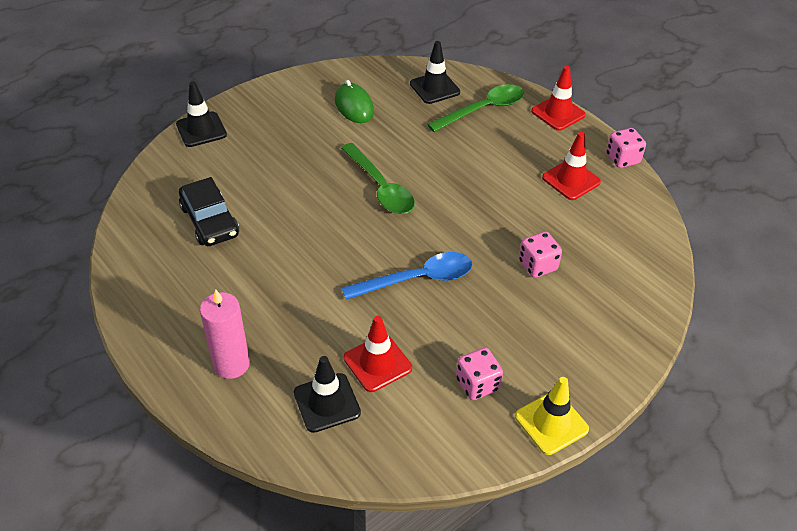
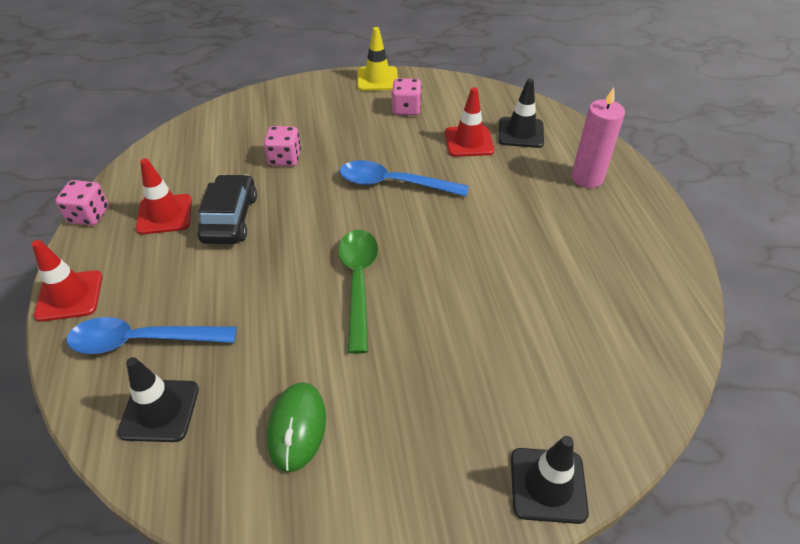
camera: 150 degrees left, 0 degrees up
(210, 221) = (573, 317): black car -> black car (230, 218)
(483, 109) = (141, 341): green spoon -> blue spoon

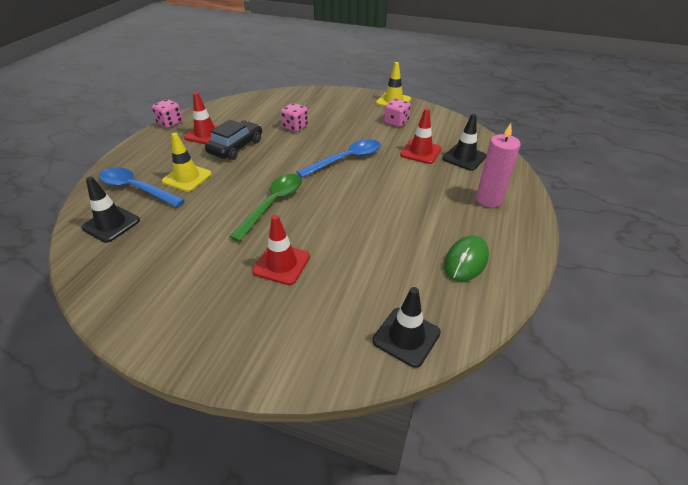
camera: 30 degrees right, 5 degrees down
(69, 296) = (125, 156): red traffic cone -> red traffic cone (281, 264)
(204, 292) = (187, 178): none -> yellow traffic cone
(297, 427) = (165, 263): green mouse -> green mouse (466, 261)
(393, 183) = (346, 159): blue spoon -> blue spoon turned 105 degrees clockwise
(548, 485) = (275, 367): black traffic cone -> black traffic cone (406, 337)

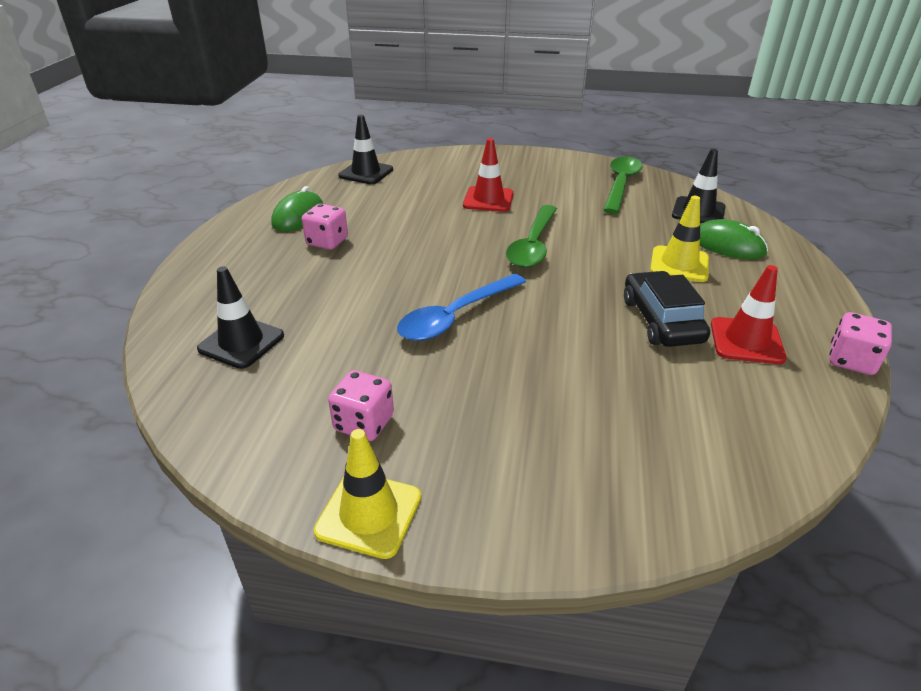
camera: 170 degrees right, 5 degrees down
(134, 272) = (621, 184): none -> green spoon
(136, 188) = (727, 245): blue spoon -> green mouse
(236, 147) = (661, 320): black car -> black car turned 150 degrees clockwise
(295, 127) = (587, 380): pink dice -> pink dice (327, 242)
(420, 152) = (320, 346): red traffic cone -> none
(489, 199) = (237, 277): pink candle -> none

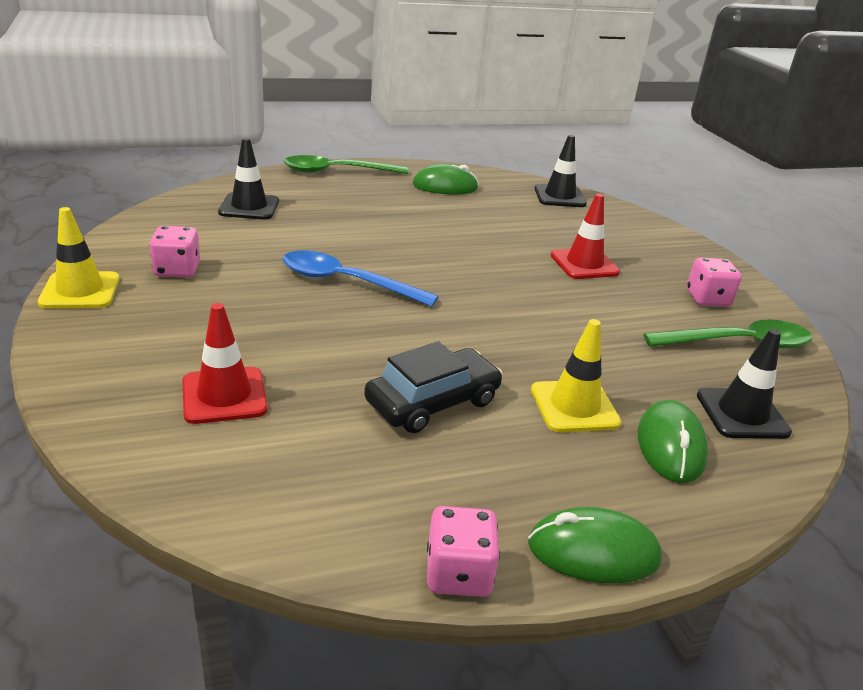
camera: 60 degrees right, 5 degrees down
(327, 242) = (416, 206): pink dice -> pink dice (707, 299)
(532, 245) = (514, 303): green spoon -> green spoon (336, 171)
(746, 341) = (437, 471): red traffic cone -> red traffic cone (224, 395)
(828, 305) = (593, 552): none -> green mouse

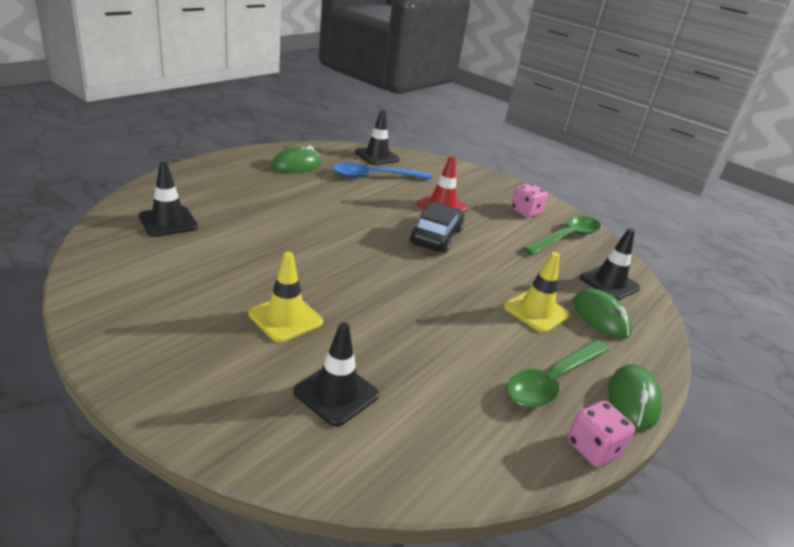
camera: 35 degrees left, 0 degrees up
(80, 291) = (112, 349): yellow traffic cone -> yellow traffic cone (285, 318)
(177, 270) = (176, 299): pink dice -> none
(224, 395) = (336, 393): red traffic cone -> black traffic cone
(336, 171) = (202, 170): green spoon -> green spoon (551, 381)
(346, 282) = (315, 267): blue spoon -> blue spoon (374, 176)
(433, 402) = (465, 340): black car -> black car (436, 237)
(593, 552) = (632, 400): green mouse -> green mouse turned 45 degrees counterclockwise

